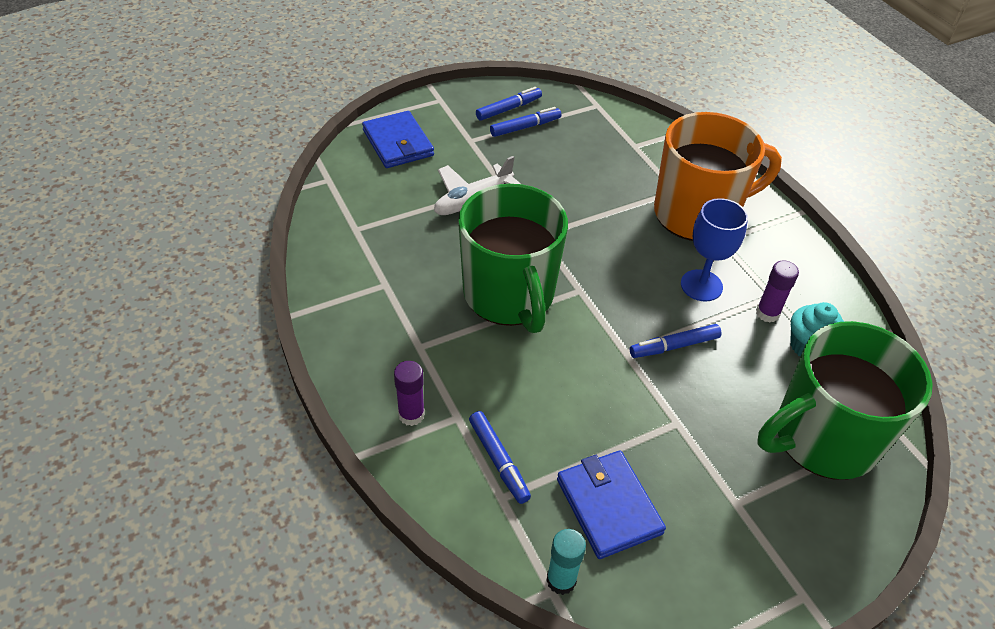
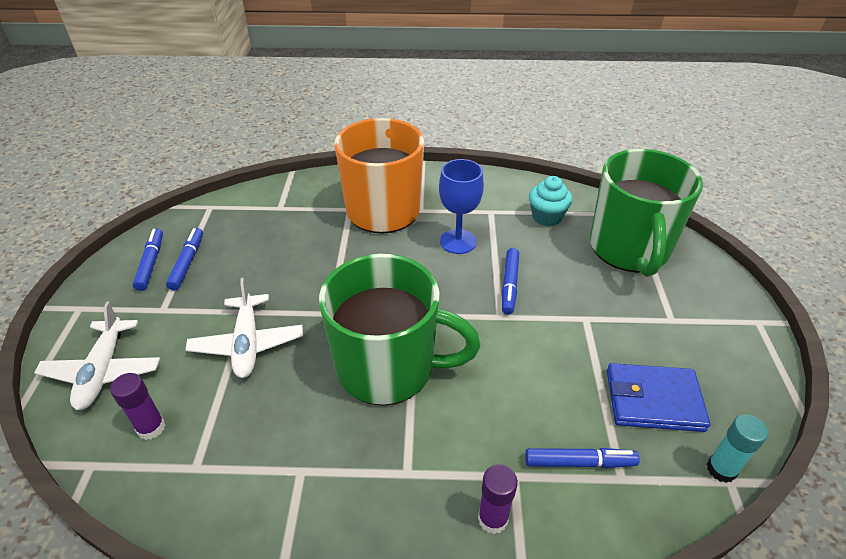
camera: 60 degrees left, 5 degrees down
(398, 143) = (103, 371): blue wallet -> white plane
(767, 313) = (506, 221): purple glue stick -> purple glue stick (151, 428)

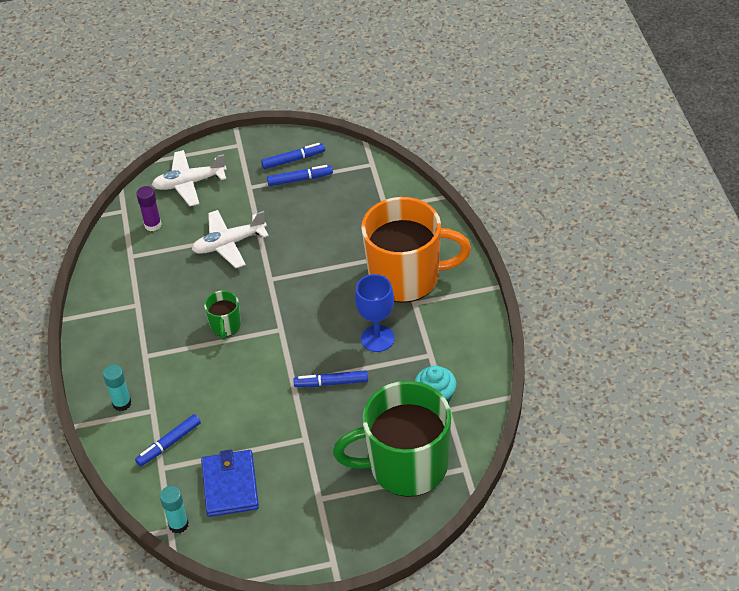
camera: 80 degrees right, 5 degrees up
(389, 367) = (225, 326): green mug -> green mug, size x0.43
(492, 519) = (122, 403): purple glue stick -> turquoise glue stick
(579, 462) = (169, 444): blue marker -> blue marker turned 60 degrees clockwise

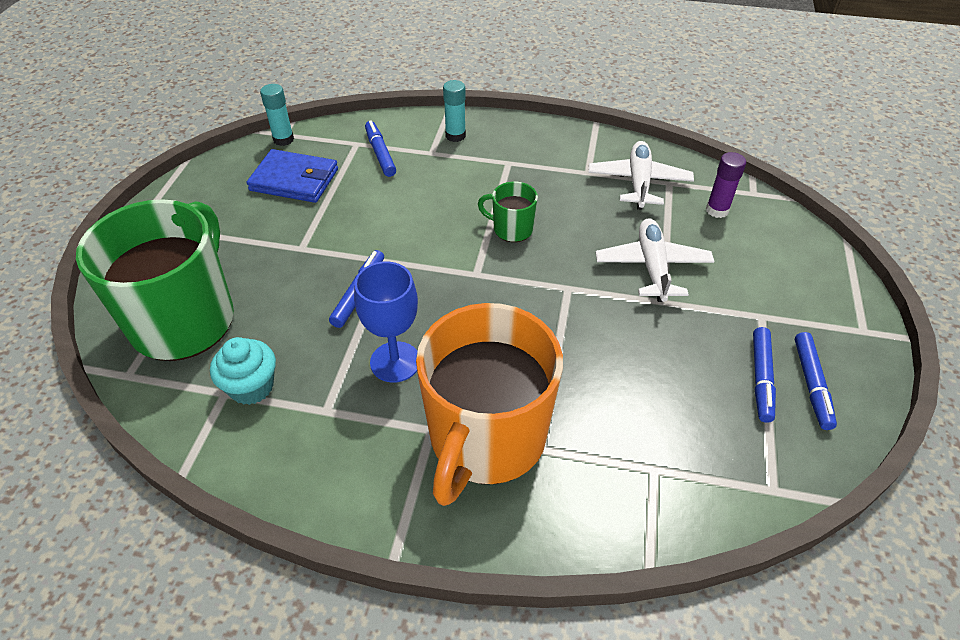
camera: 110 degrees right, 0 degrees up
(189, 183) = (788, 259): white plane -> white plane (638, 182)

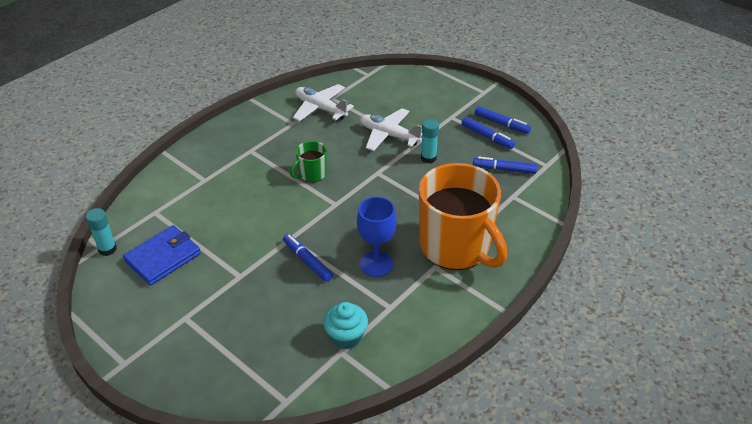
camera: 60 degrees left, 5 degrees down
(185, 319) = (257, 357): green mug -> none
(380, 153) = (179, 204): blue marker -> blue marker (504, 169)
(455, 136) = (199, 162): turquoise glue stick -> turquoise glue stick (428, 158)
(717, 210) = (369, 93): purple glue stick -> none

